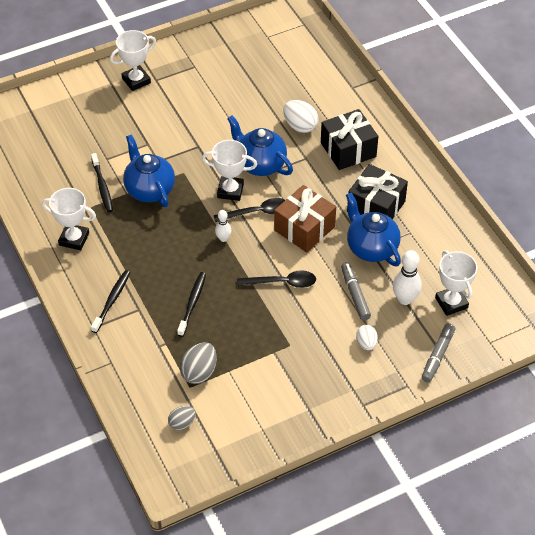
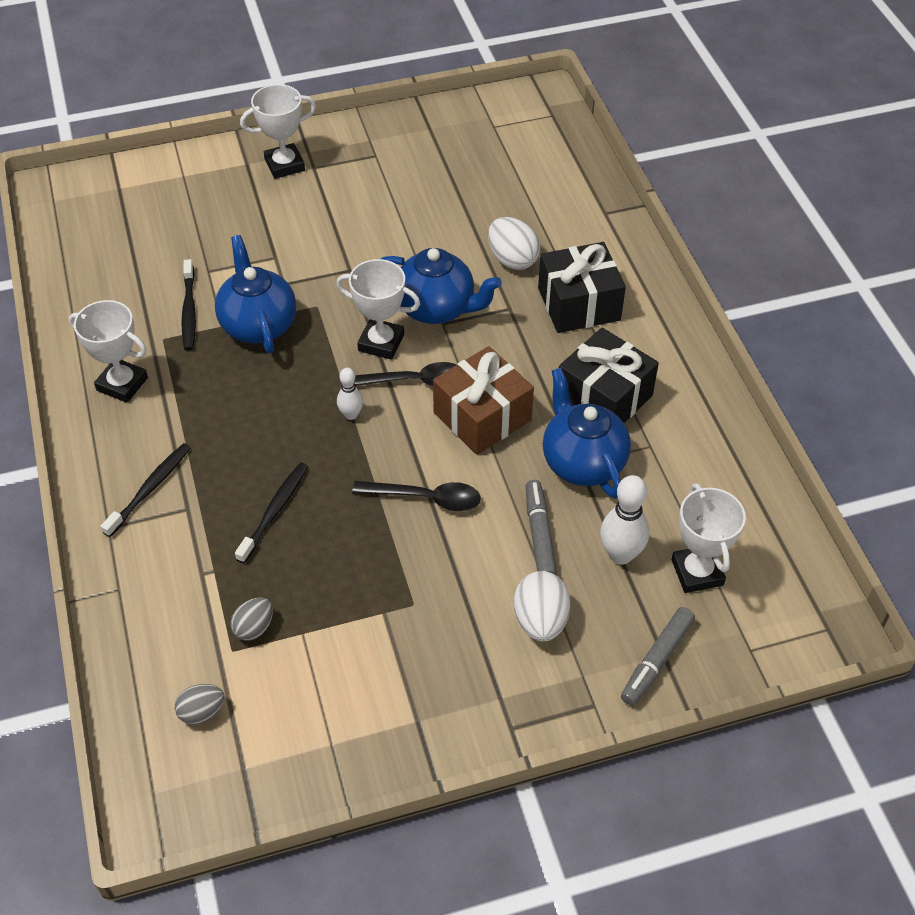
camera: 10 degrees right, 0 degrees up
(199, 372) = (254, 628): grey egg -> grey egg, size x0.64
(260, 164) = (437, 308): blue teapot -> blue teapot turned 150 degrees clockwise
(366, 343) = (540, 620): white egg -> white egg, size x1.57

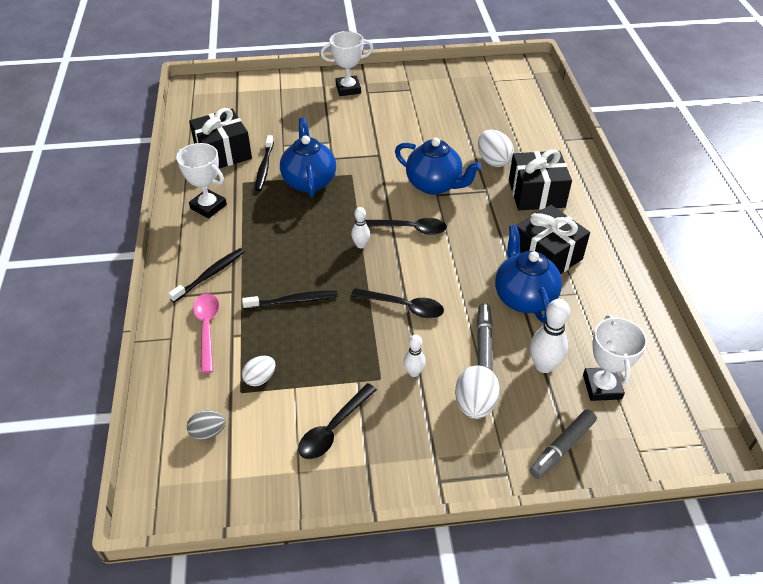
camera: 10 degrees right, 5 degrees down
(123, 295) = (223, 153): none -> black gift
(165, 568) = (207, 328): none -> pink spoon
(254, 628) = (260, 378): grey egg -> white egg
(274, 511) = (293, 301): black toothbrush -> black toothbrush turned 45 degrees clockwise
(364, 681) = (333, 429): none -> black spoon
(381, 342) = (391, 202): white trophy -> none
(455, 589) = (414, 372): none -> white bowling pin
(482, 416) = (454, 258): brown gift -> none

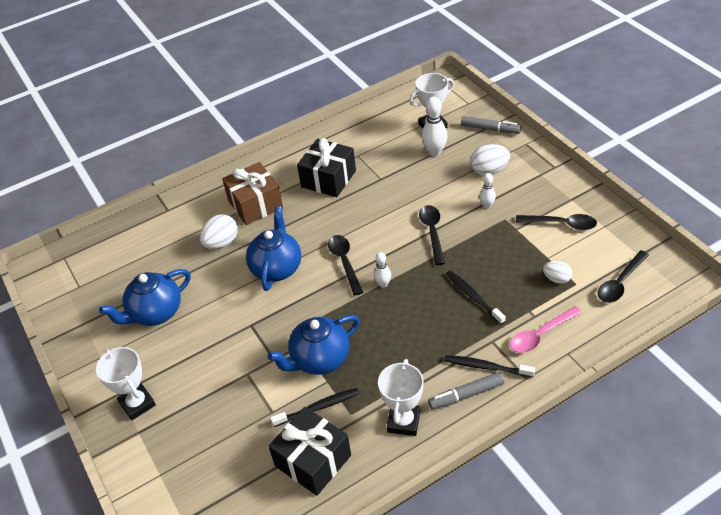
camera: 110 degrees left, 0 degrees up
(208, 432) = (620, 283): grey egg -> black spoon
(484, 343) = (436, 182): grey marker -> grey marker (466, 395)
(523, 297) = (379, 177): blue teapot -> blue teapot (155, 313)
(536, 194) = (255, 204): black gift -> brown gift

